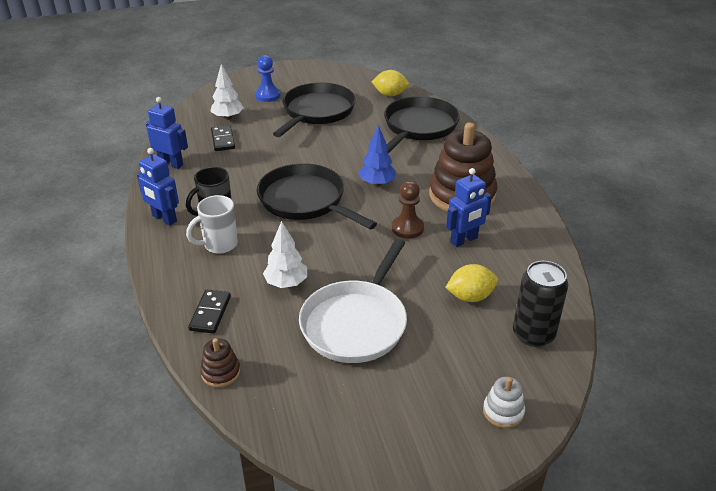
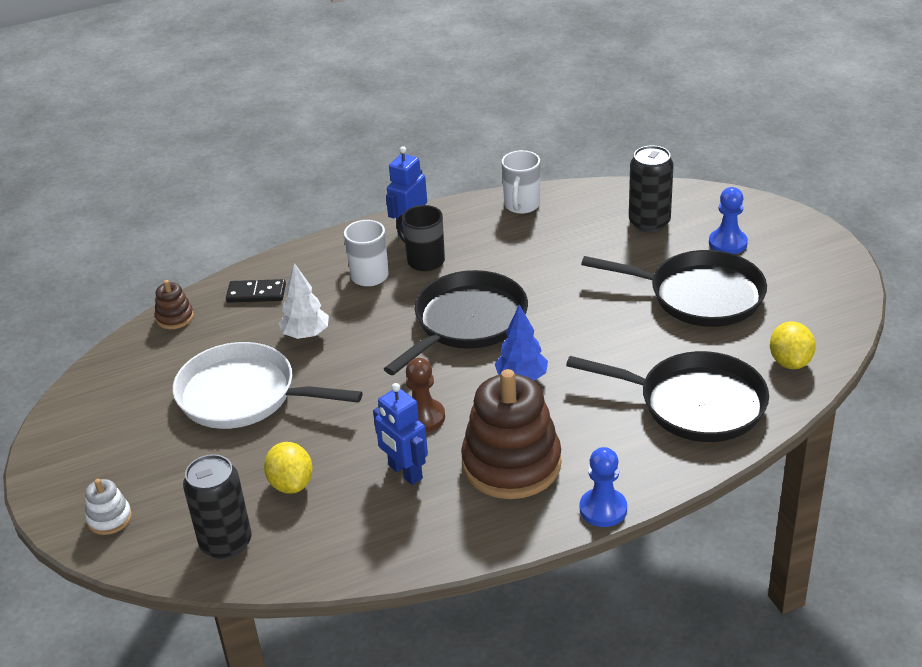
camera: 85 degrees right, 0 degrees up
(171, 164) = (521, 206): blue robot -> white mug
(223, 140) = (590, 231): black domino -> none
(228, 117) = (649, 222): white tree -> black can
(505, 167) = (603, 509): none -> blue pawn

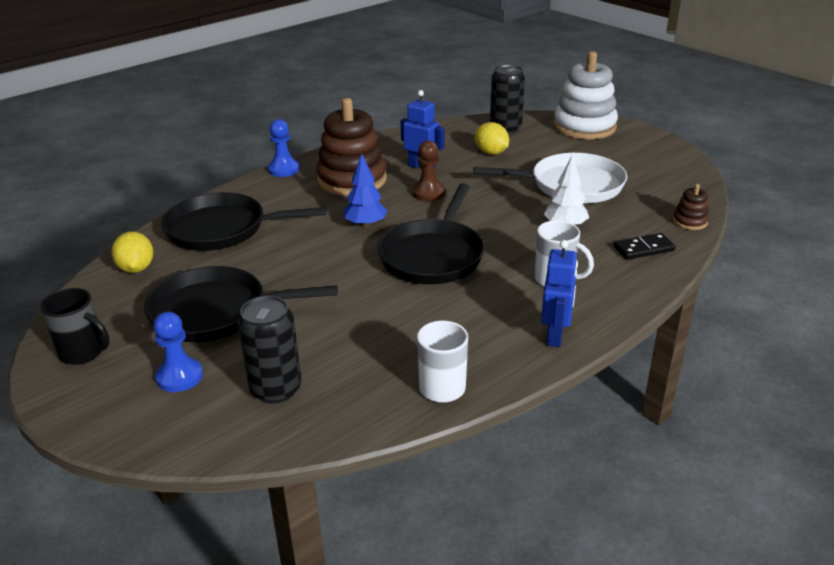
camera: 160 degrees right, 5 degrees down
(109, 518) = (584, 127): white stacking toy -> white stacking toy, size x2.26
(424, 260) = (512, 303): black mug -> black mug (83, 353)

